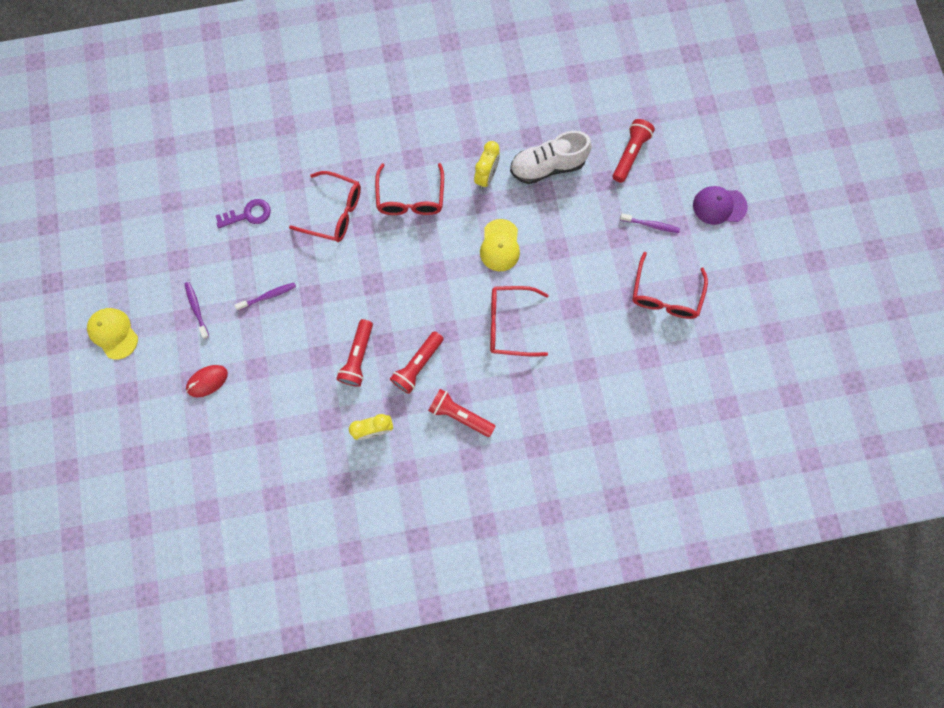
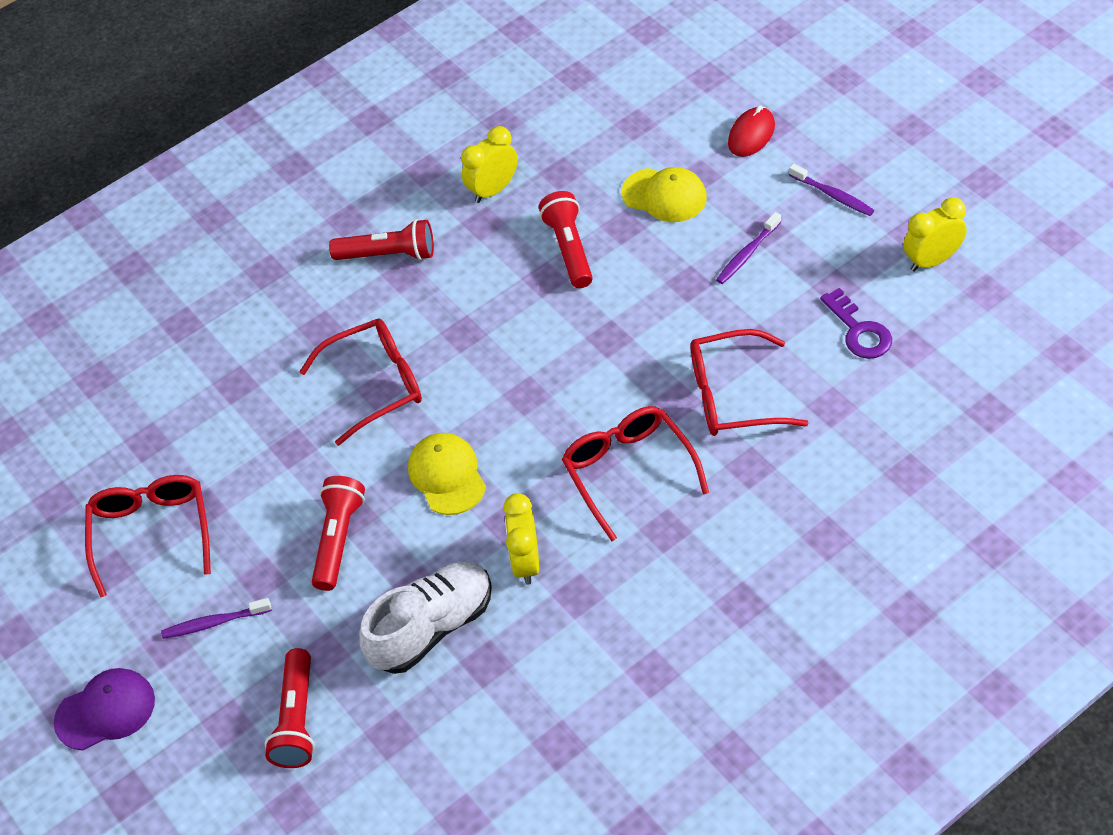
camera: 160 degrees right, 25 degrees down
(114, 333) = (918, 122): yellow cap -> yellow cap (664, 195)
(181, 236) = (932, 260): none -> yellow clock
(248, 214) = (859, 331): purple key -> purple key turned 75 degrees counterclockwise
(417, 365) = (480, 278): red flashlight -> red flashlight (338, 539)

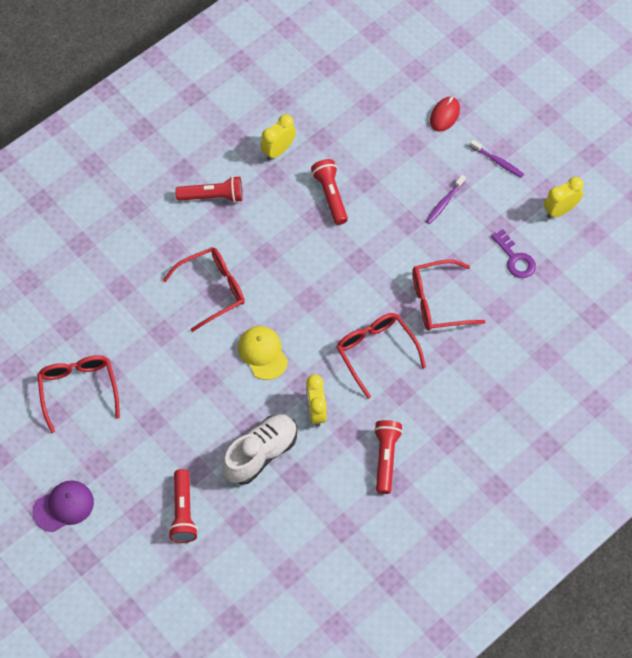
camera: 10 degrees left, 10 degrees up
(214, 623) = (125, 450): purple toothbrush -> none
(338, 539) = (198, 395): red flashlight -> red flashlight (386, 458)
(664, 195) = (390, 158): yellow cap -> none

